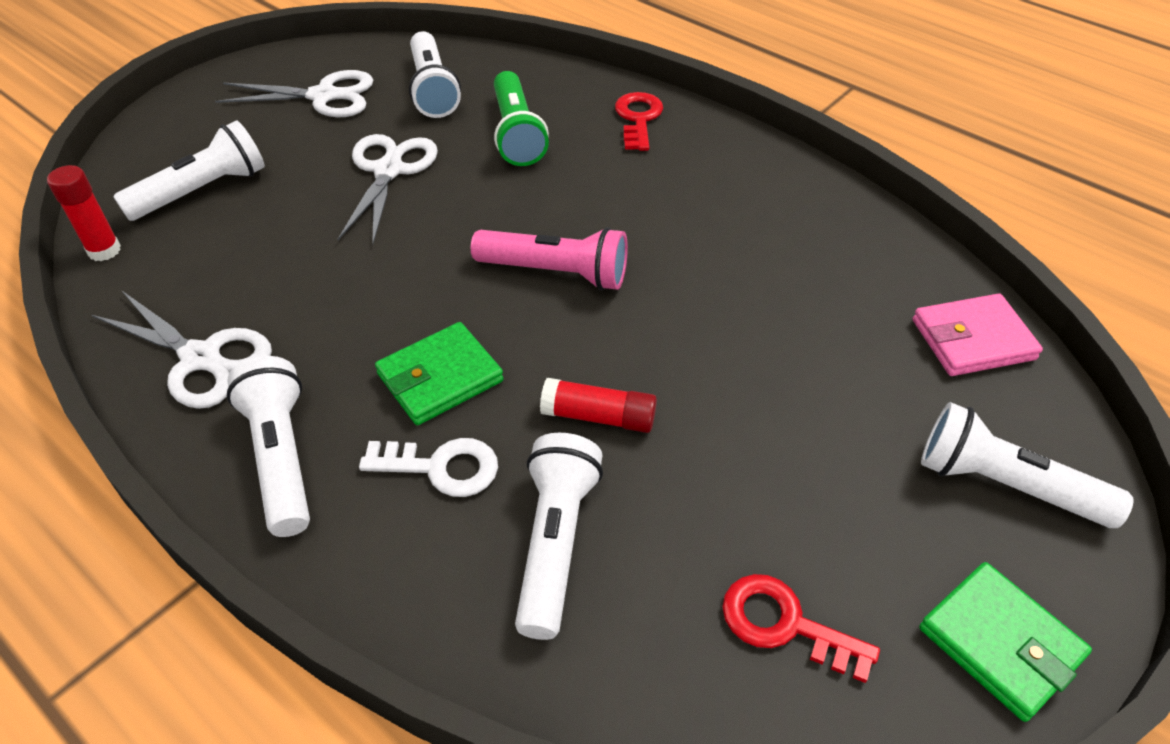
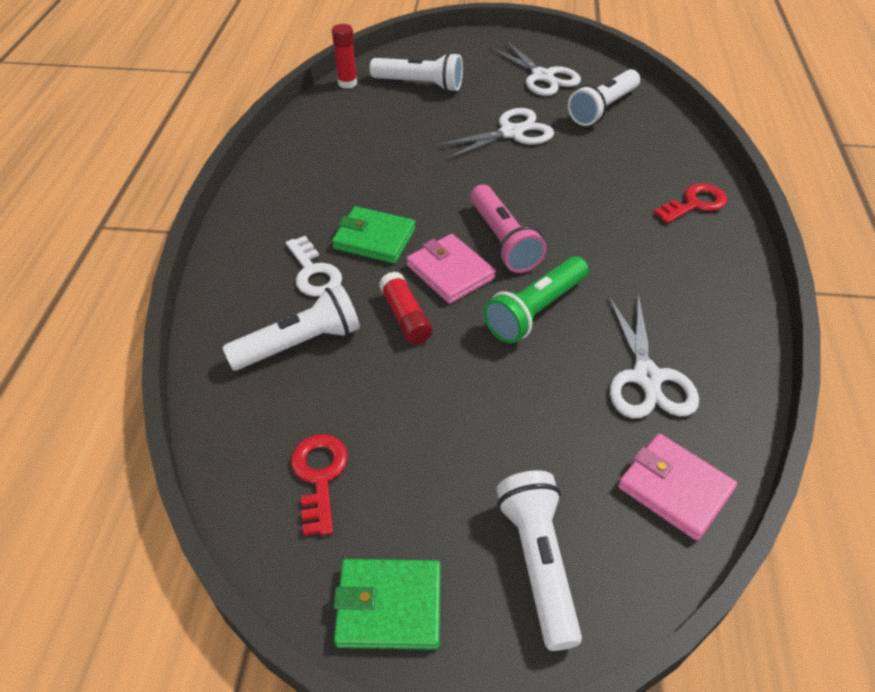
camera: 55 degrees right, 0 degrees up
(200, 358) = (310, 152): white scissors -> white scissors (646, 377)
(281, 457) = (272, 214): white flashlight -> none
(516, 134) = (607, 161): green flashlight -> green flashlight (535, 311)
(563, 341) = (450, 272): none -> pink wallet
(1000, 643) = (389, 606): green wallet -> green wallet turned 75 degrees clockwise

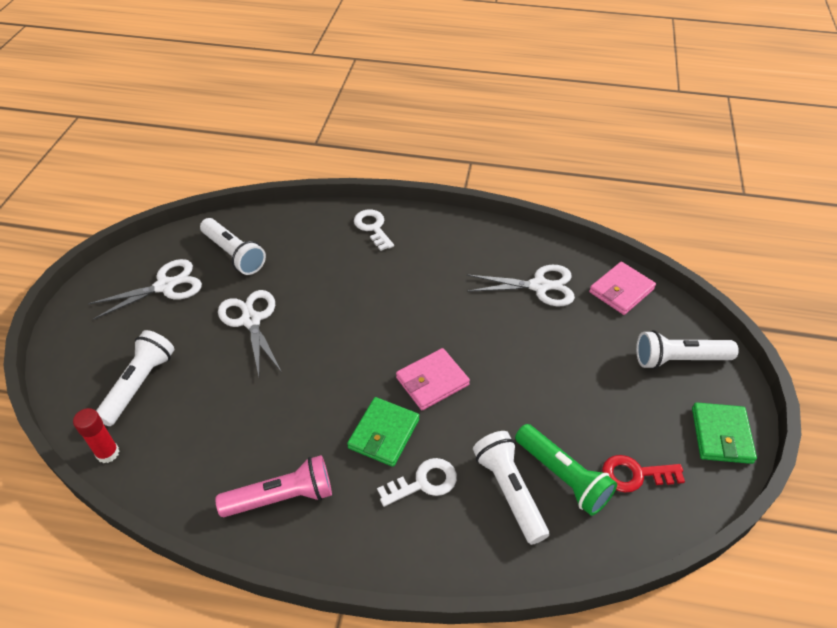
camera: 85 degrees left, 0 degrees up
(405, 317) = (481, 415): red glue stick -> none
(503, 241) = (399, 343): pink flashlight -> pink flashlight (282, 497)
(535, 311) = (478, 334): green flashlight -> green flashlight (563, 476)
(695, 204) = (373, 227): red key -> white key

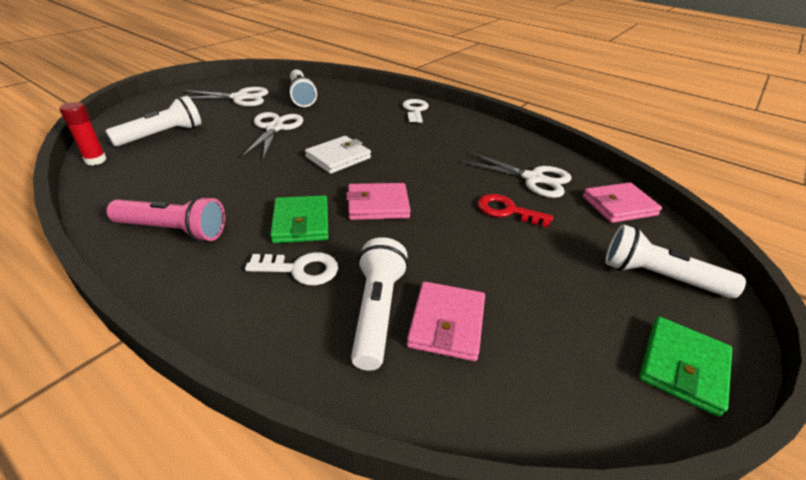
camera: 25 degrees right, 10 degrees down
(351, 336) = (338, 157): none -> white wallet
(384, 434) = (301, 222): green wallet -> green wallet turned 60 degrees counterclockwise
(563, 476) = (447, 323): green flashlight -> pink wallet
(635, 474) = (537, 358): red key -> red key (507, 211)

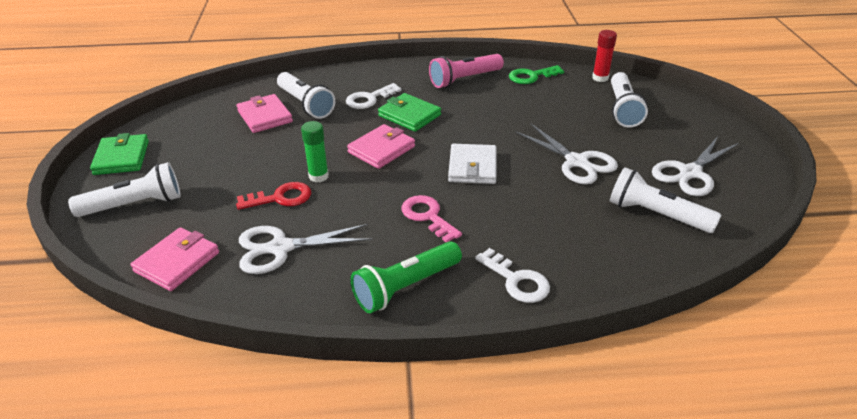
camera: 140 degrees right, 0 degrees up
(124, 194) = (531, 76): none -> green key
(415, 149) = (427, 216): none -> pink key
(458, 211) = (318, 176): none -> green glue stick
(474, 131) = (406, 287): none -> green flashlight

